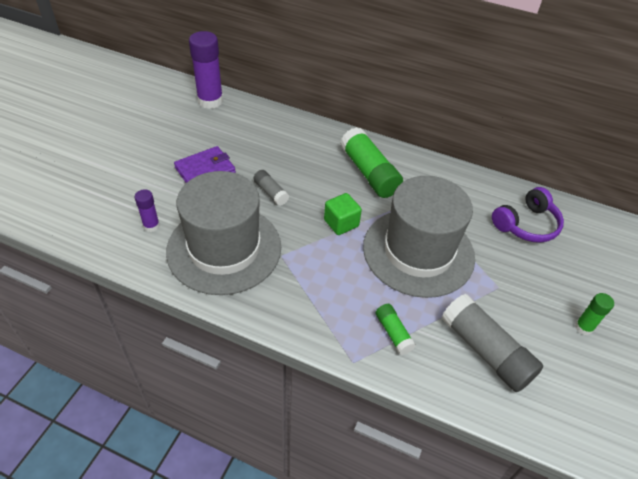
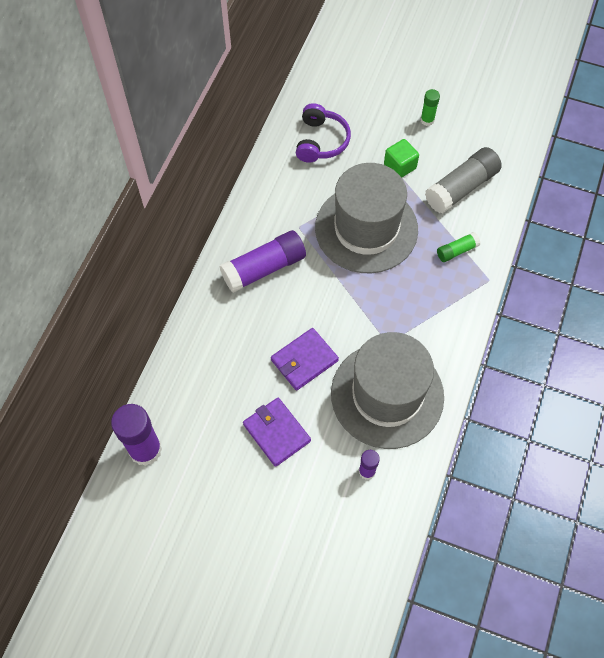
camera: 90 degrees left, 15 degrees up
(271, 192) = (304, 360): grey glue stick -> purple wallet
(341, 223) = (339, 292): green cube -> green cube (400, 166)
(369, 173) = (264, 268): green glue stick -> purple glue stick
(526, 224) = (321, 141): purple headphones -> purple headphones turned 45 degrees clockwise

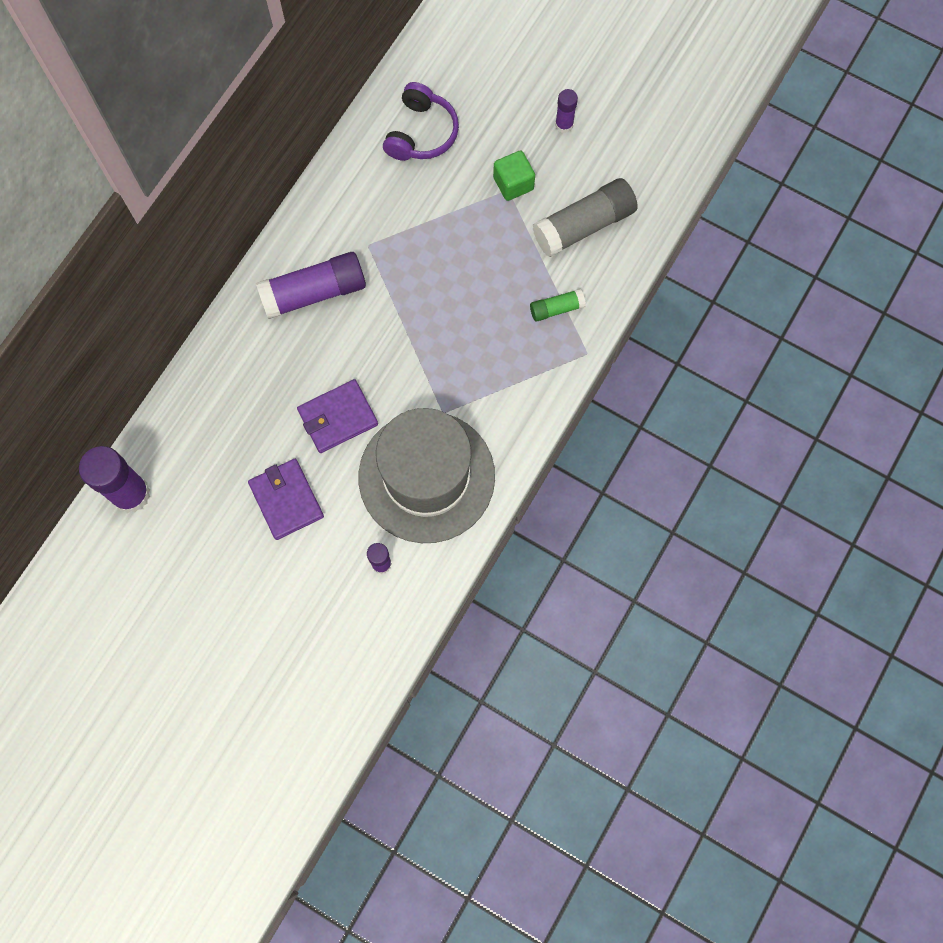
camera: 10 degrees right, 10 degrees up
(366, 228) = (451, 261): grey hat -> none
(427, 120) = (564, 125): green glue stick -> purple glue stick

